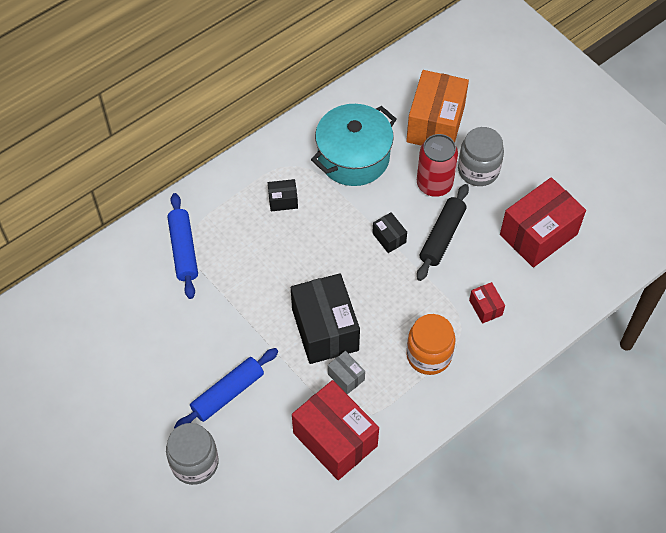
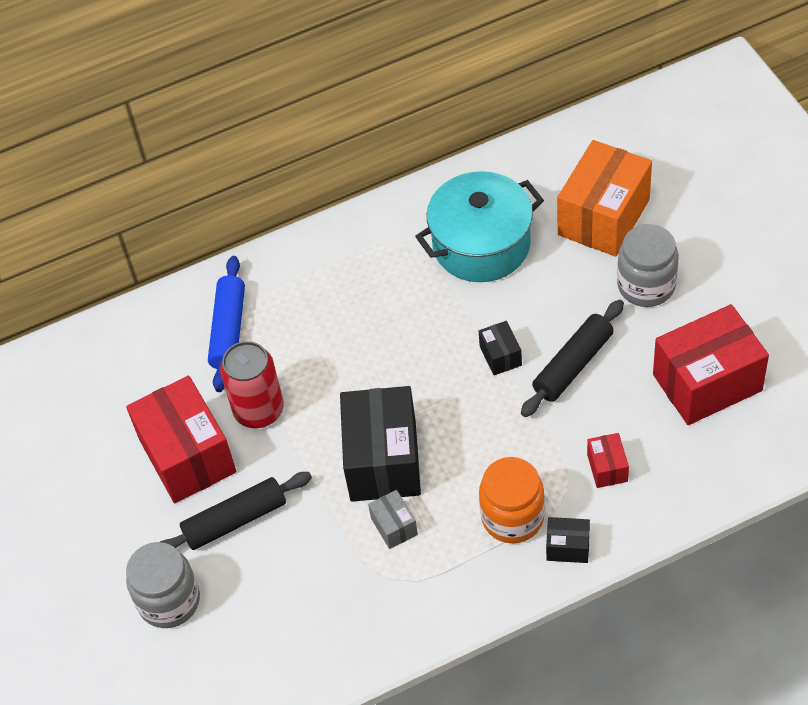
camera: 20 degrees right, 5 degrees down
(228, 393) = (235, 520): blue rolling pin -> black rolling pin
(283, 200) = (373, 287): black box -> black box (568, 547)
(335, 439) = (357, 604): red box -> red box (187, 456)
(434, 184) = (581, 295): red can -> red can (259, 410)

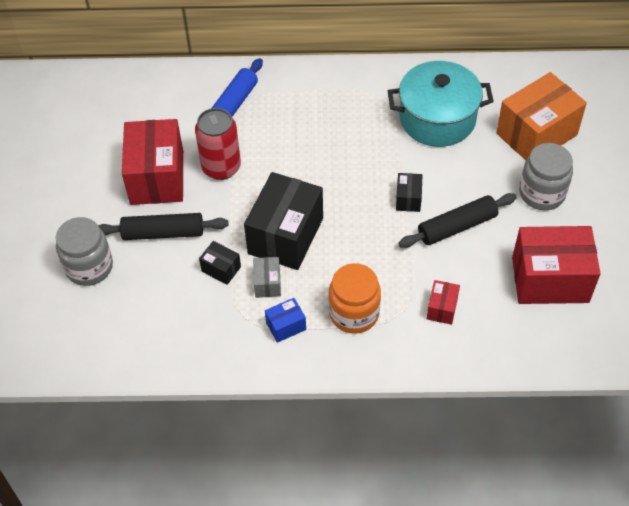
camera: 20 degrees right, 0 degrees up
(443, 567) = (286, 326): none -> blue box
(568, 547) = (382, 351): black box -> black box (221, 269)

